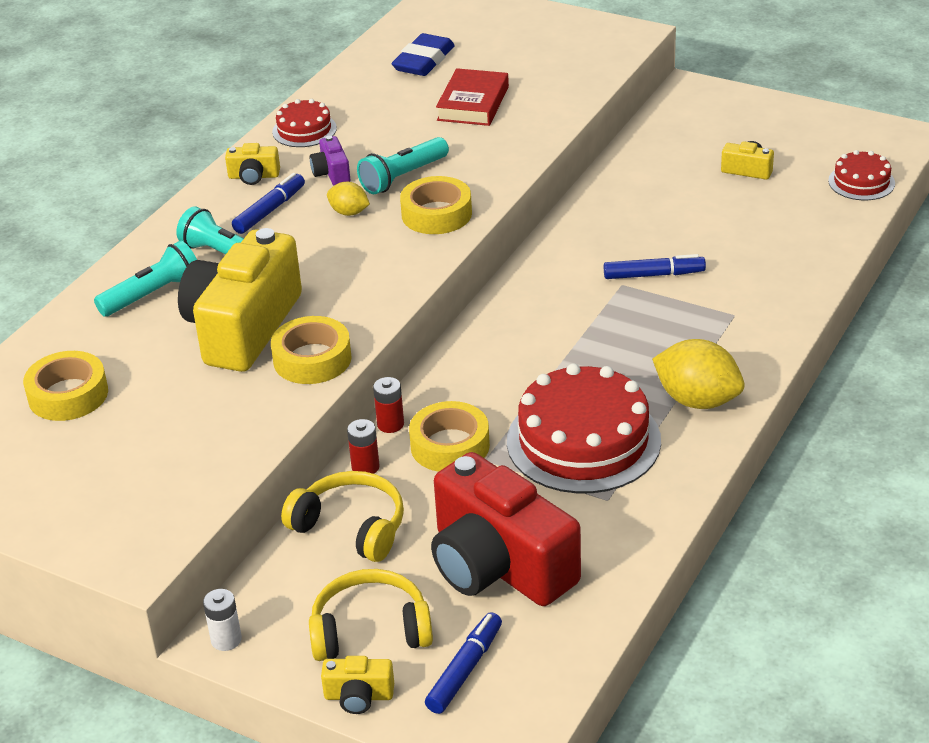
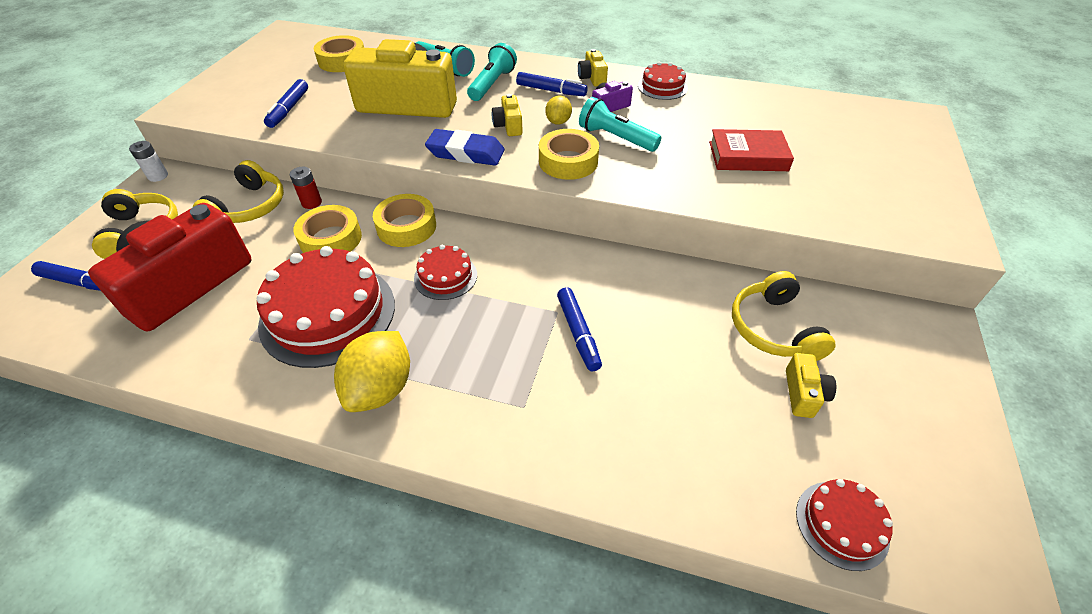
camera: 75 degrees right, 10 degrees up
(201, 440) = (289, 109): none -> blue marker
(312, 359) = (372, 135): yellow tape -> yellow tape (406, 227)
(359, 696) = (80, 237): yellow camera -> yellow camera (508, 126)
(390, 424) = (358, 206): red battery -> none
(423, 61) = (799, 122): blue eraser -> blue eraser (466, 153)
(548, 355) = (445, 276): none -> red cake
(674, 168) = (774, 328): none -> yellow headphones

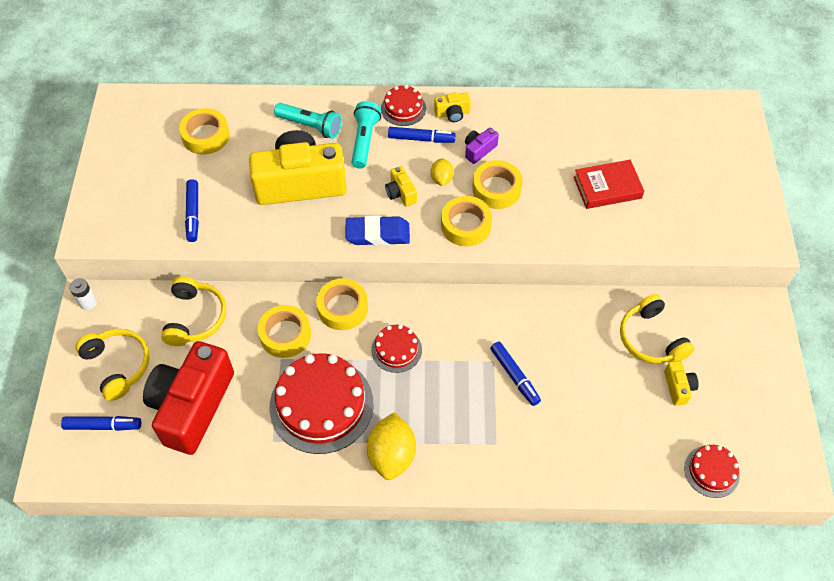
camera: 15 degrees left, 10 degrees up
(311, 203) = (248, 301): red battery -> none
(592, 78) = (452, 113): yellow camera -> yellow camera turned 75 degrees counterclockwise
(616, 138) = (496, 189): turquoise flashlight -> yellow tape
(662, 87) = (518, 113): red cake -> red cake (403, 108)

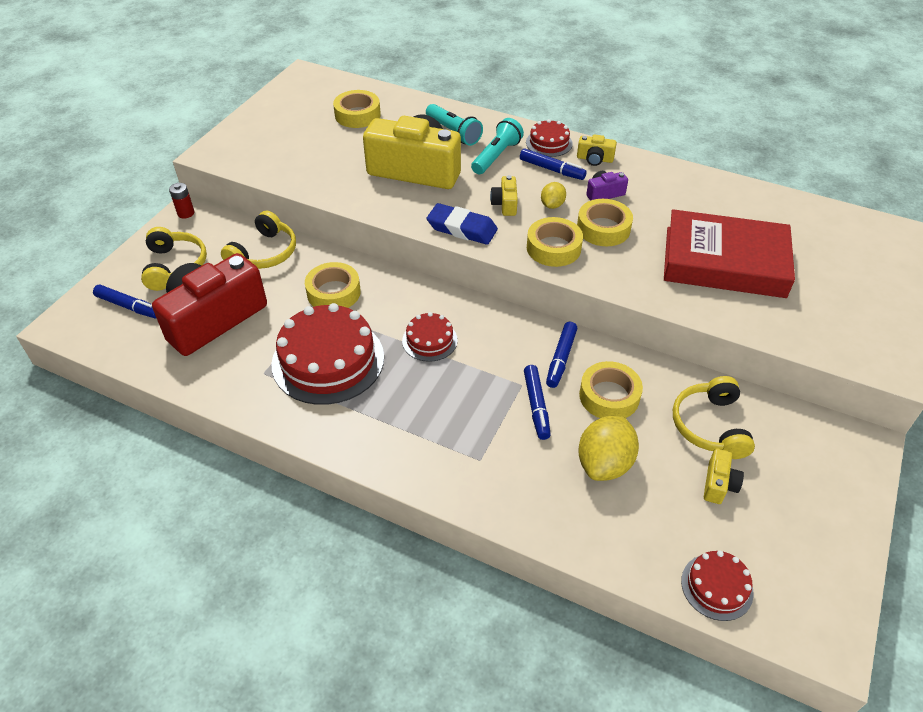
camera: 25 degrees right, 10 degrees down
(88, 302) = (186, 213): white battery -> red battery
(193, 214) = (307, 164): blue marker -> blue marker (561, 359)
(342, 308) = (400, 289): yellow tape -> yellow tape (609, 396)
(392, 455) = (366, 429): yellow lemon -> yellow lemon (604, 463)
(607, 188) = (724, 262): red book -> red book, size x1.77

